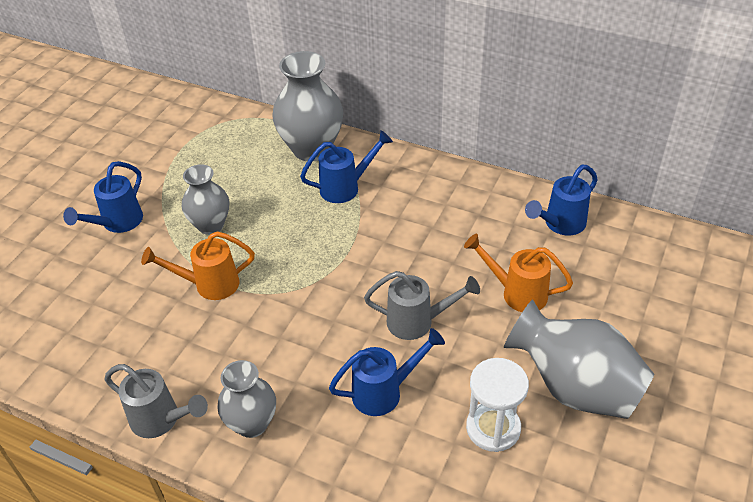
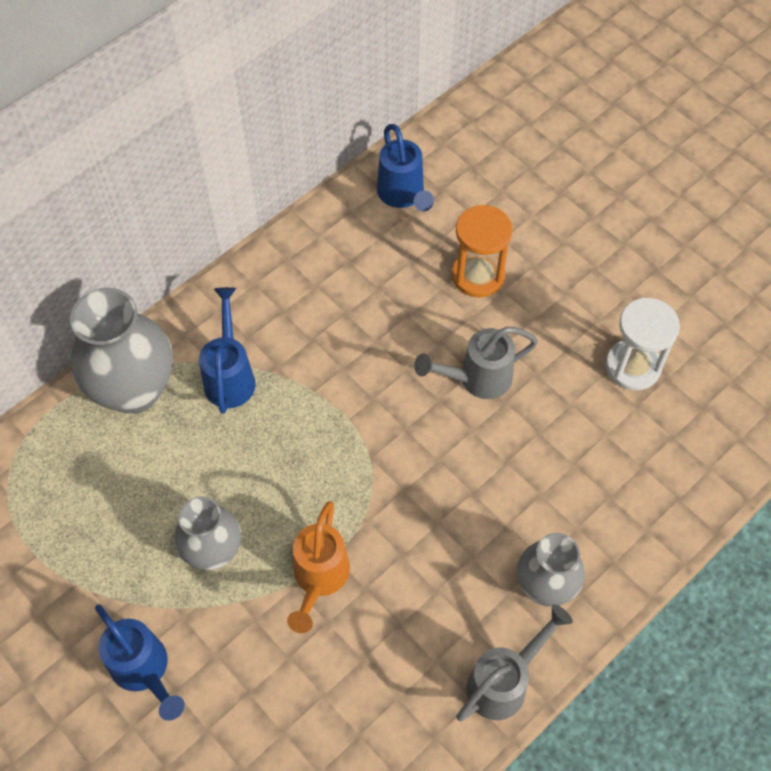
camera: 70 degrees left, 15 degrees up
(385, 392) = (554, 443): blue watering can -> none
(418, 322) = (476, 379): grey watering can -> grey watering can turned 135 degrees counterclockwise
(516, 293) = (478, 275): orange watering can -> orange hourglass
(575, 387) = (612, 280): grey vase -> none

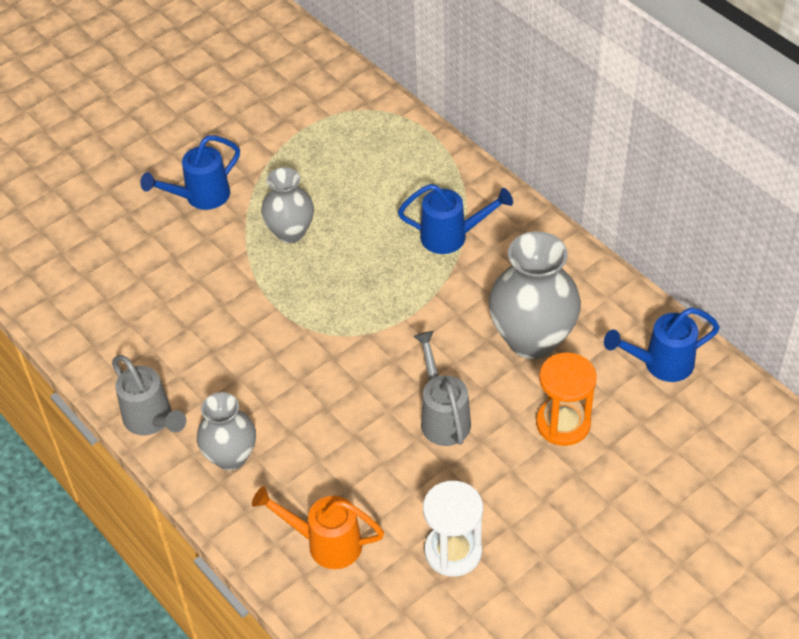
camera: 95 degrees right, 10 degrees down
(134, 390) = (440, 176): grey vase -> grey vase (532, 339)
(319, 579) = (258, 299): orange watering can -> orange watering can (325, 543)

